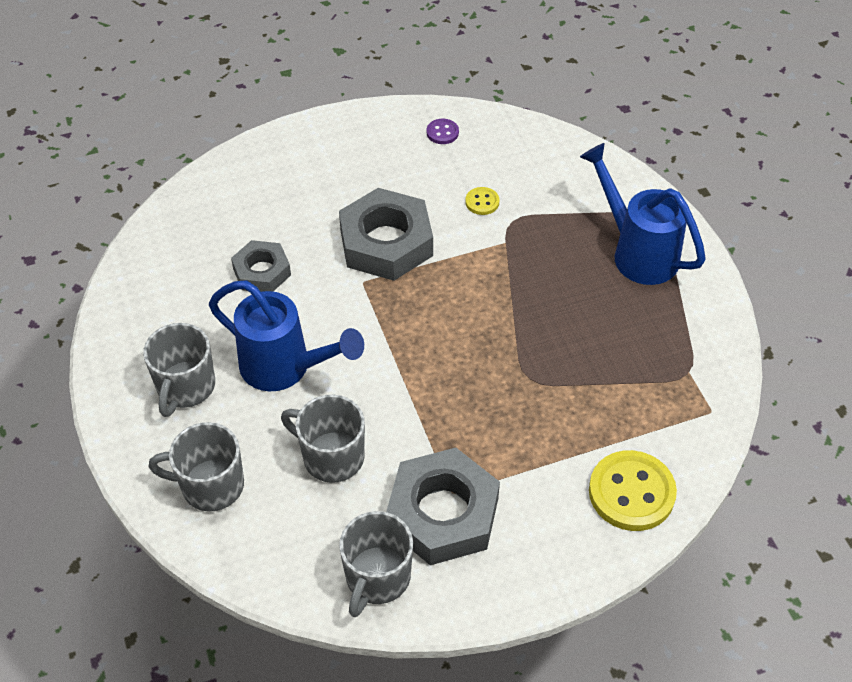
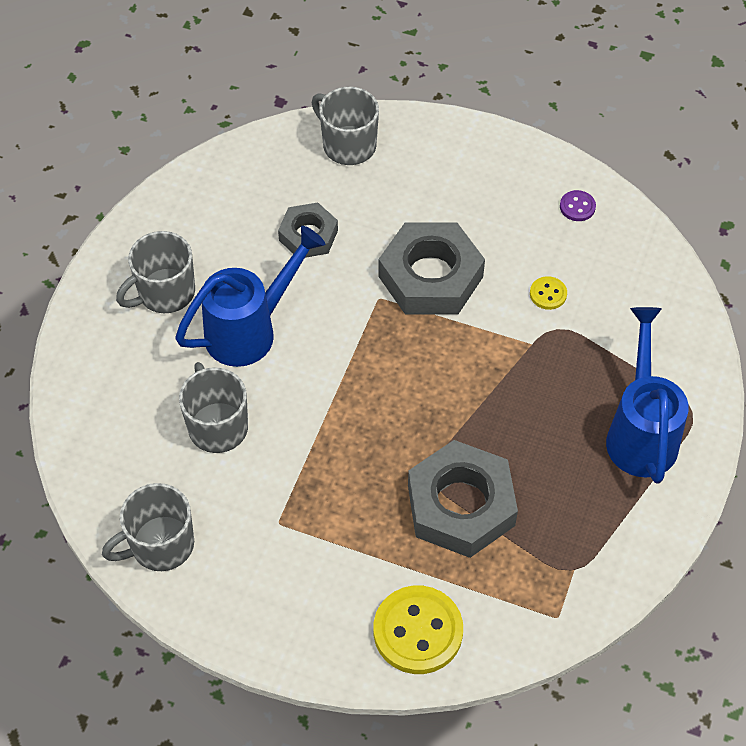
camera: 40 degrees right, 5 degrees up
(210, 485) = (112, 384): grey mug -> grey mug (348, 145)
(285, 368) = (251, 330): blue watering can -> blue watering can turned 105 degrees counterclockwise
(443, 513) = (255, 533): grey nut -> grey nut (461, 505)

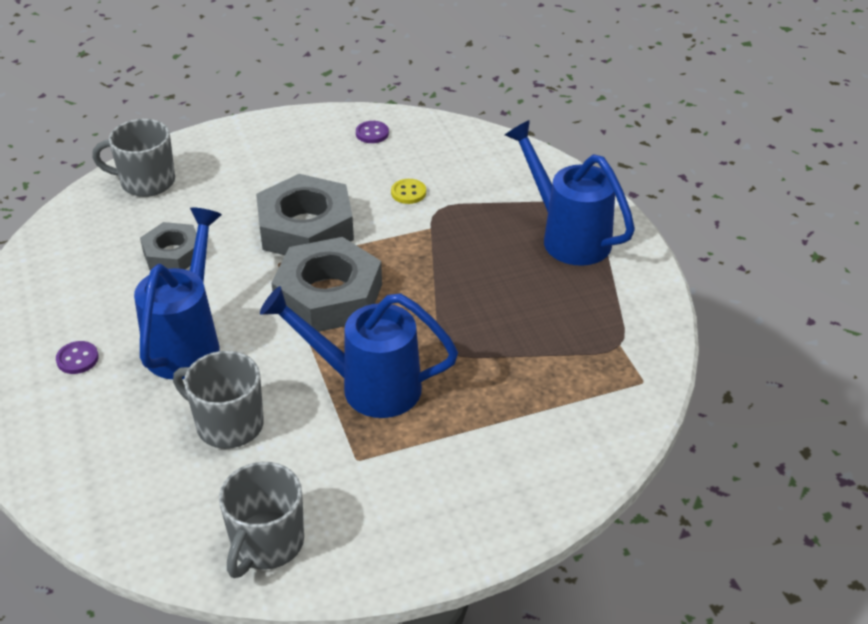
camera: 40 degrees left, 15 degrees down
(165, 293) = (77, 359): grey mug -> purple button
(341, 464) = (367, 386): none -> blue watering can
(418, 631) = (554, 459): yellow button -> none
(461, 505) = (492, 356): grey nut -> grey nut (328, 295)

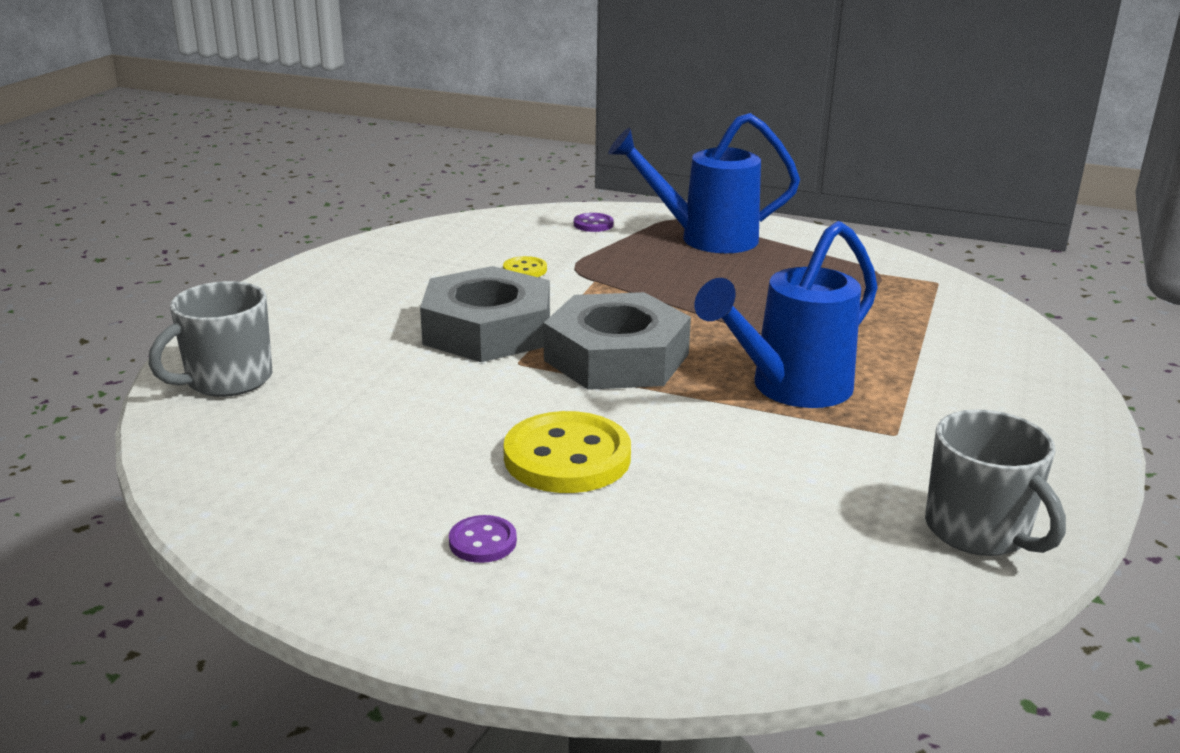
camera: 50 degrees left, 15 degrees down
(172, 254) = (392, 411): grey nut -> none
(187, 341) = (567, 457): blue watering can -> yellow button
(228, 424) = (749, 484): grey mug -> none
(372, 133) = (401, 251): purple button -> purple button (593, 224)

